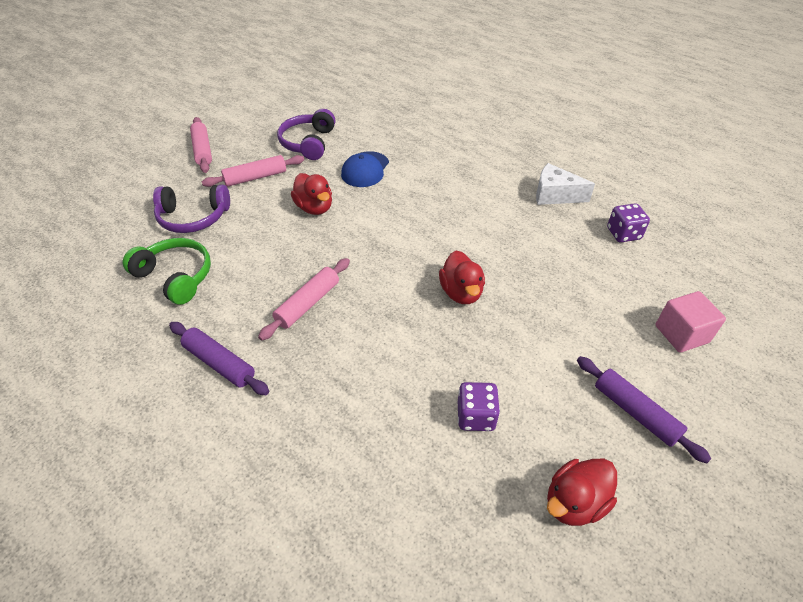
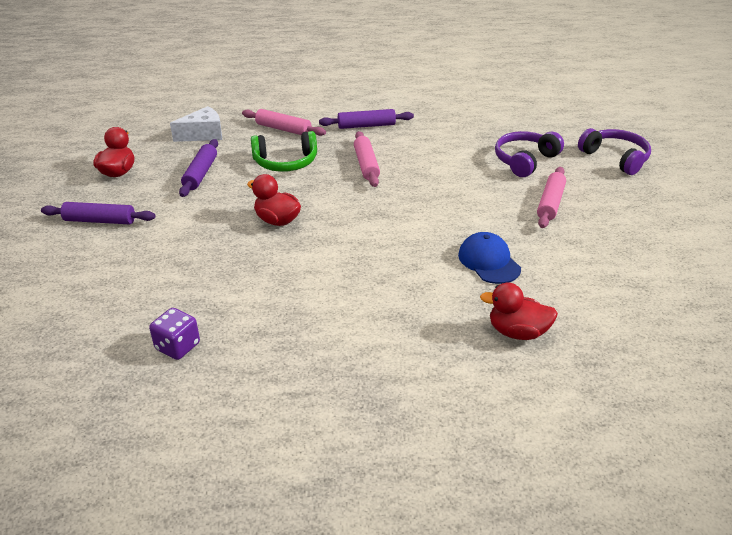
camera: 135 degrees right, 10 degrees down
(175, 276) = (463, 136): green headphones -> green headphones (285, 162)
(202, 150) = (633, 196): pink rolling pin -> pink rolling pin (283, 129)
(308, 143) = (581, 254): purple headphones -> purple headphones (615, 158)
(314, 208) = (465, 210): red duck -> red duck (517, 332)
(475, 416) = (200, 174): purple dice -> purple rolling pin
(554, 195) = (283, 349): white cheese -> white cheese (203, 134)
(681, 334) = (81, 283): pink cube -> none

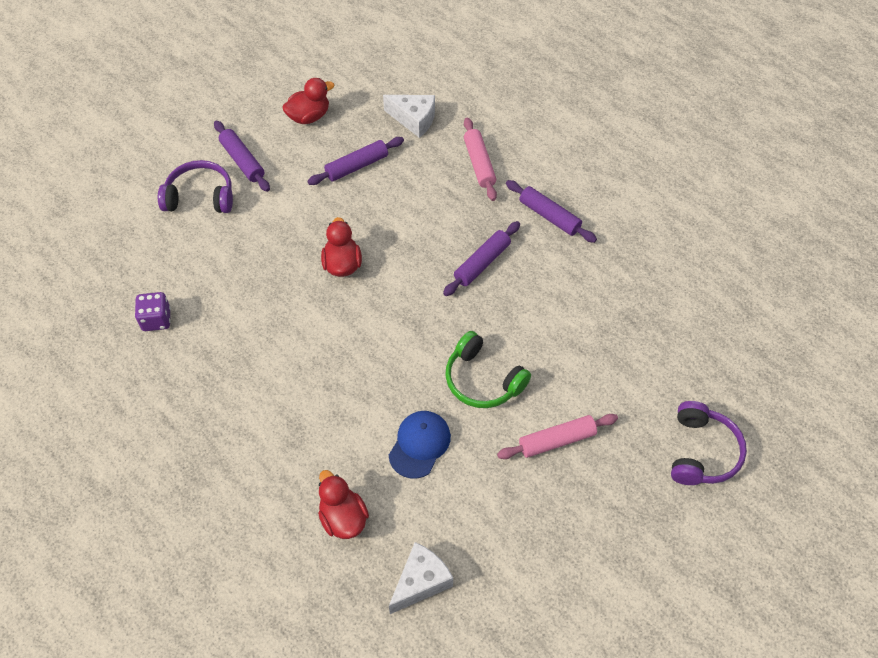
camera: 50 degrees right, 20 degrees up
(285, 162) = (429, 206): green headphones -> green headphones (483, 380)
(366, 165) = (482, 263): pink rolling pin -> purple rolling pin
(525, 160) = (615, 378): purple headphones -> purple headphones (200, 197)
(616, 319) = (421, 582): none -> white cheese

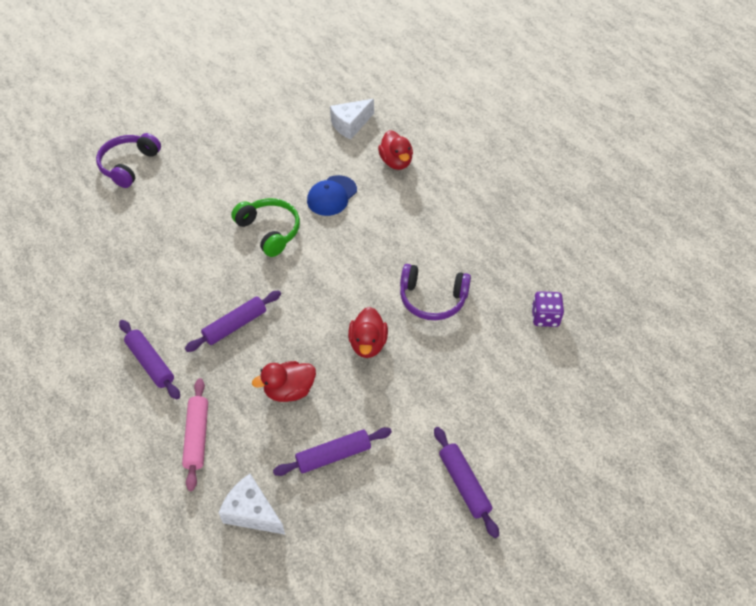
camera: 170 degrees left, 5 degrees down
(200, 197) = (511, 443): purple headphones -> purple headphones (432, 299)
(309, 116) = (379, 540): red duck -> red duck (289, 390)
(557, 440) = (229, 185): pink rolling pin -> none

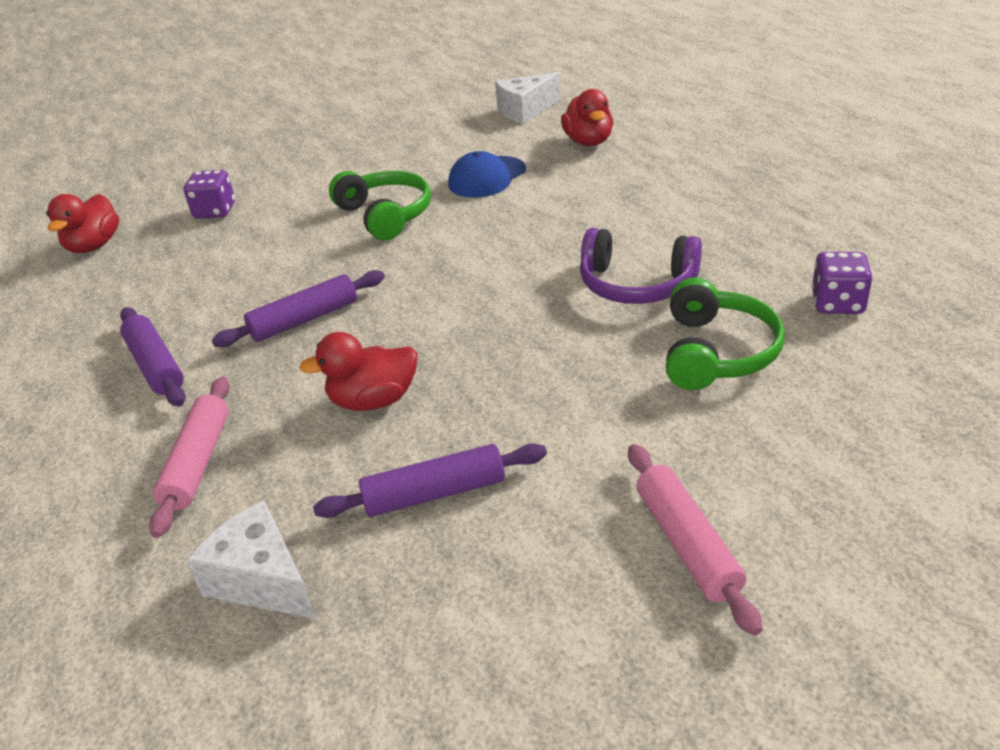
camera: 10 degrees right, 15 degrees down
(129, 165) = (205, 159): purple headphones -> none
(151, 222) = (215, 211): none -> purple dice
(368, 344) = (520, 340): red duck -> red duck (94, 246)
(464, 484) = (687, 544): purple rolling pin -> pink rolling pin
(478, 354) = (716, 352): none -> green headphones

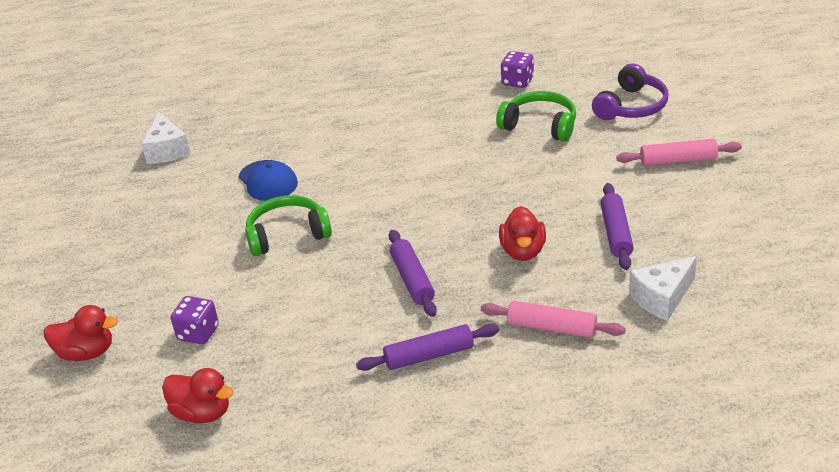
camera: 75 degrees left, 0 degrees up
(588, 142) = (253, 129): red duck -> red duck (86, 353)
(636, 284) = (457, 139): purple headphones -> purple headphones (631, 106)

